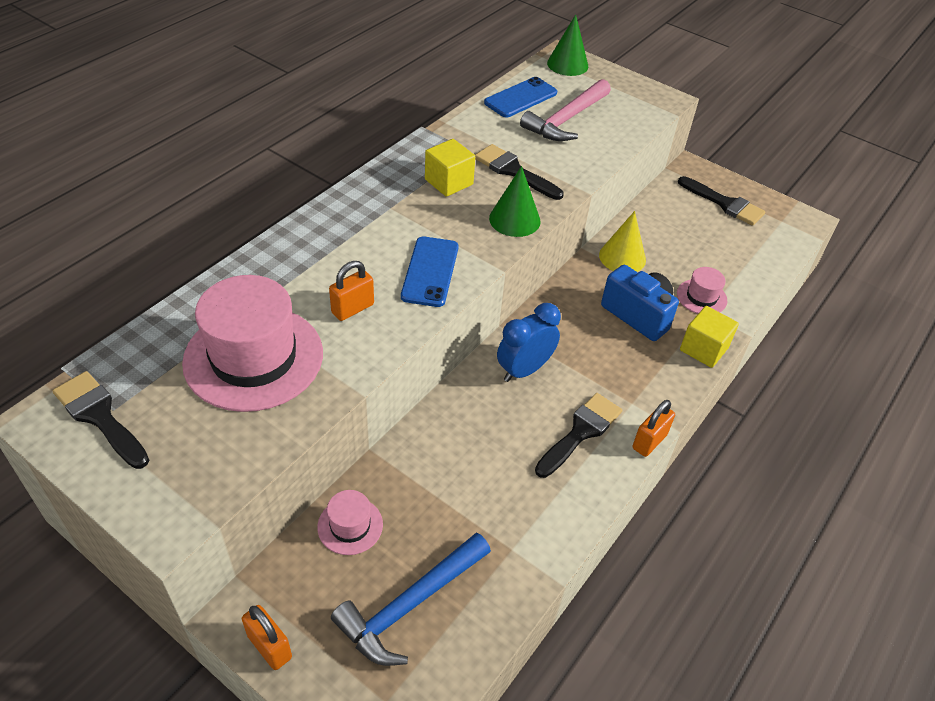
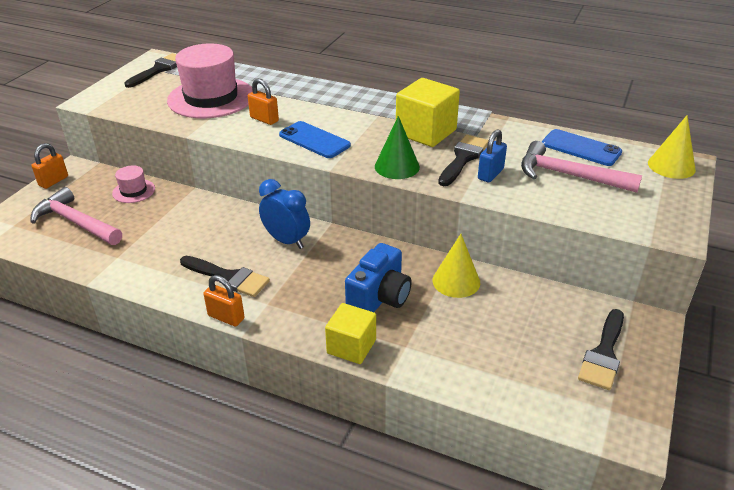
camera: 80 degrees right, 10 degrees down
(410, 605) = (76, 222): blue hammer -> pink hammer
(430, 271) = (314, 140): blue phone -> blue phone turned 45 degrees clockwise
(449, 182) = (426, 132): yellow cube -> yellow cube, size x1.50
(549, 162) = (490, 174): none -> blue padlock
(567, 64) = (671, 166): green cone -> yellow cone
(701, 297) = (427, 341): pink hat -> none

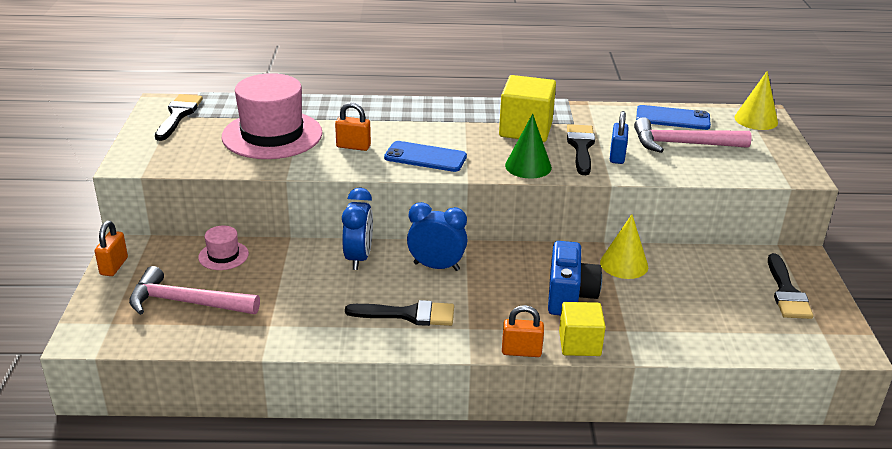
camera: 25 degrees left, 5 degrees down
(226, 317) = (440, 351): orange padlock -> orange padlock (521, 351)
(231, 217) = (358, 258): none -> blue clock

